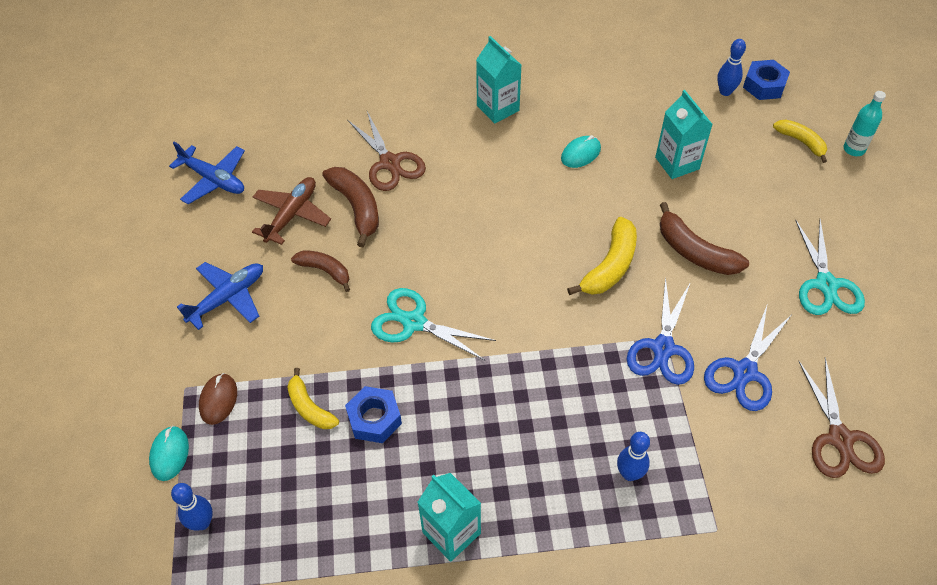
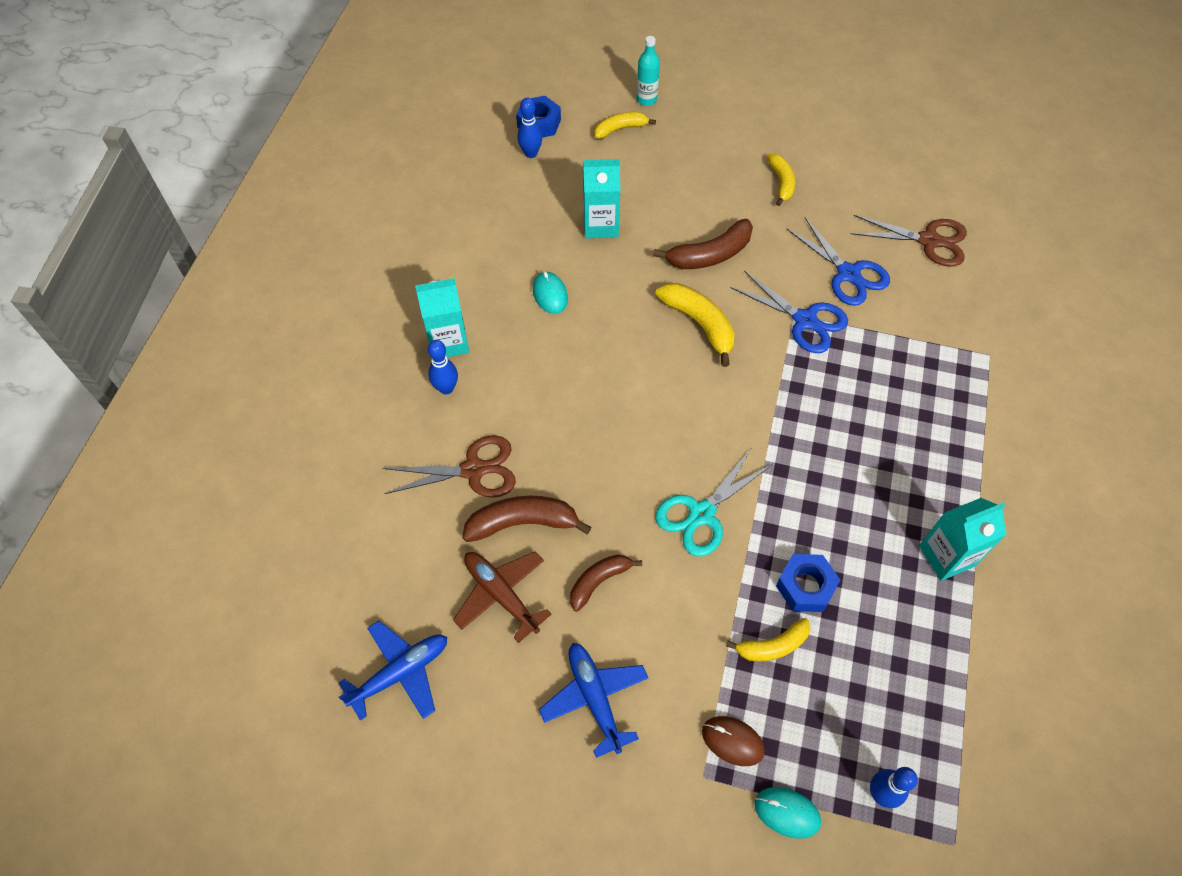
camera: 70 degrees left, 5 degrees up
(629, 474) = (923, 395): blue bowling pin -> blue bowling pin (446, 388)
(826, 285) = (781, 183): turquoise scissors -> yellow banana

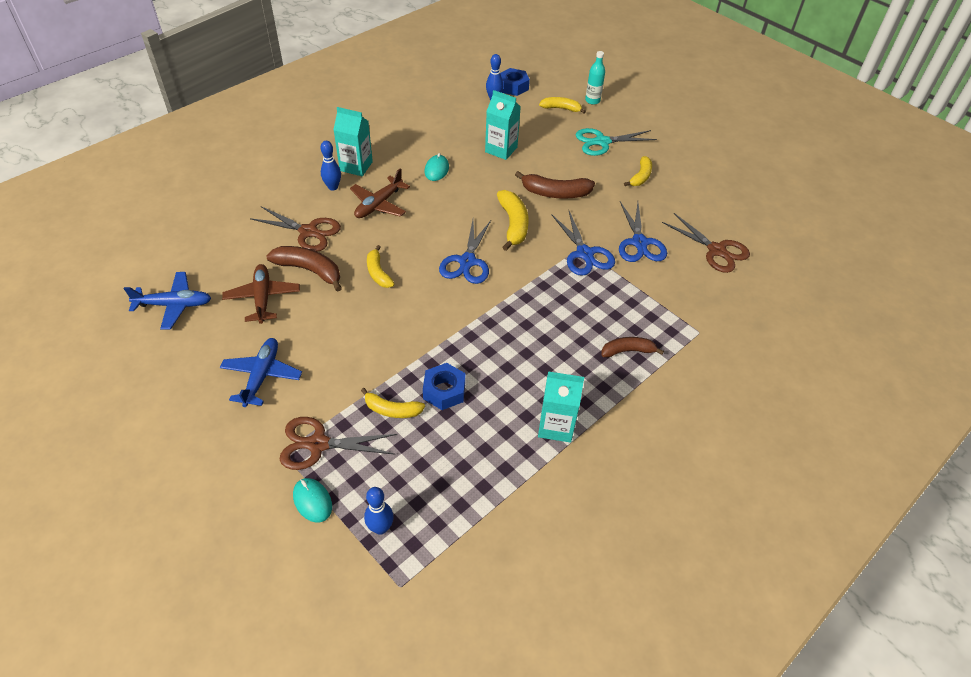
camera: 30 degrees right, 10 degrees down
(524, 382) = (378, 204): none -> brown plane
(599, 581) = (323, 321): brown banana -> brown banana (627, 351)
(605, 478) = (378, 273): none -> yellow banana
(691, 404) = (467, 262): none -> blue scissors
(701, 514) = (417, 319): turquoise scissors -> turquoise scissors (602, 142)
(732, 741) = (318, 444): brown mouse -> brown scissors

